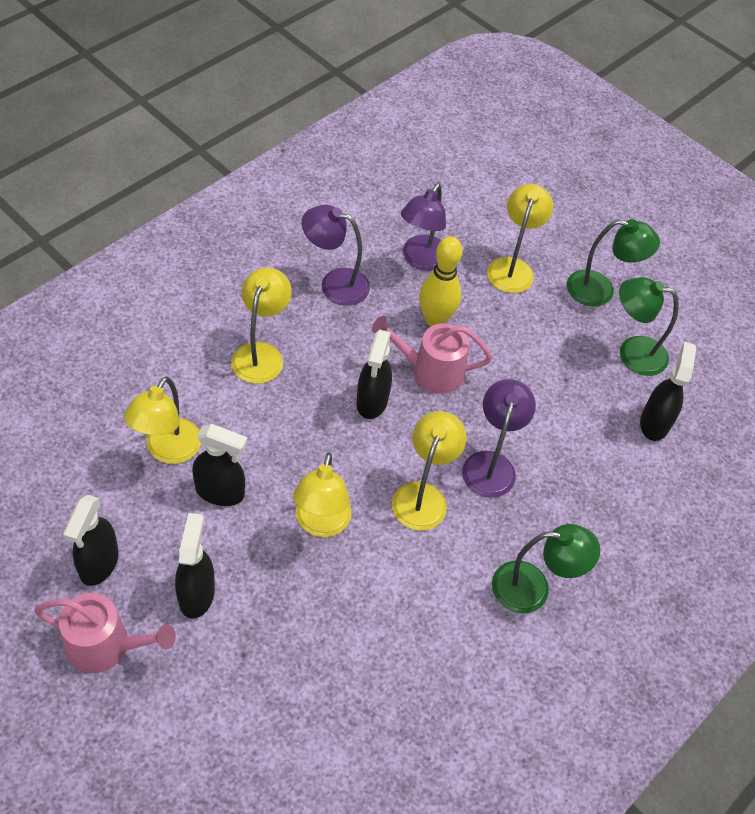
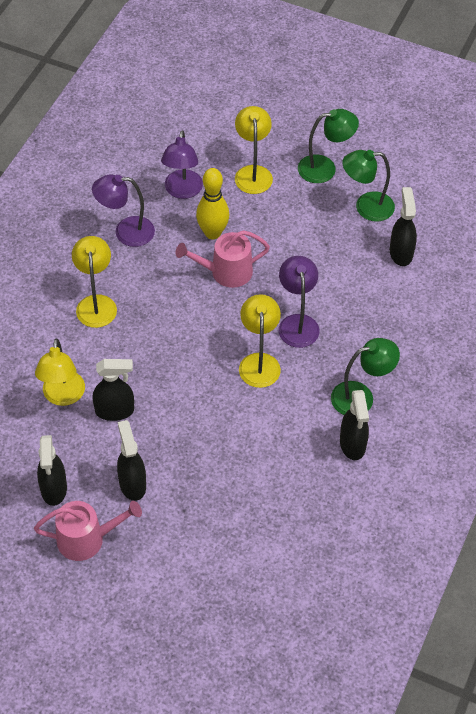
camera: 15 degrees left, 0 degrees up
(321, 524) = (196, 407): yellow lamp -> none
(372, 401) = (193, 309): black spray bottle -> black spray bottle (352, 444)

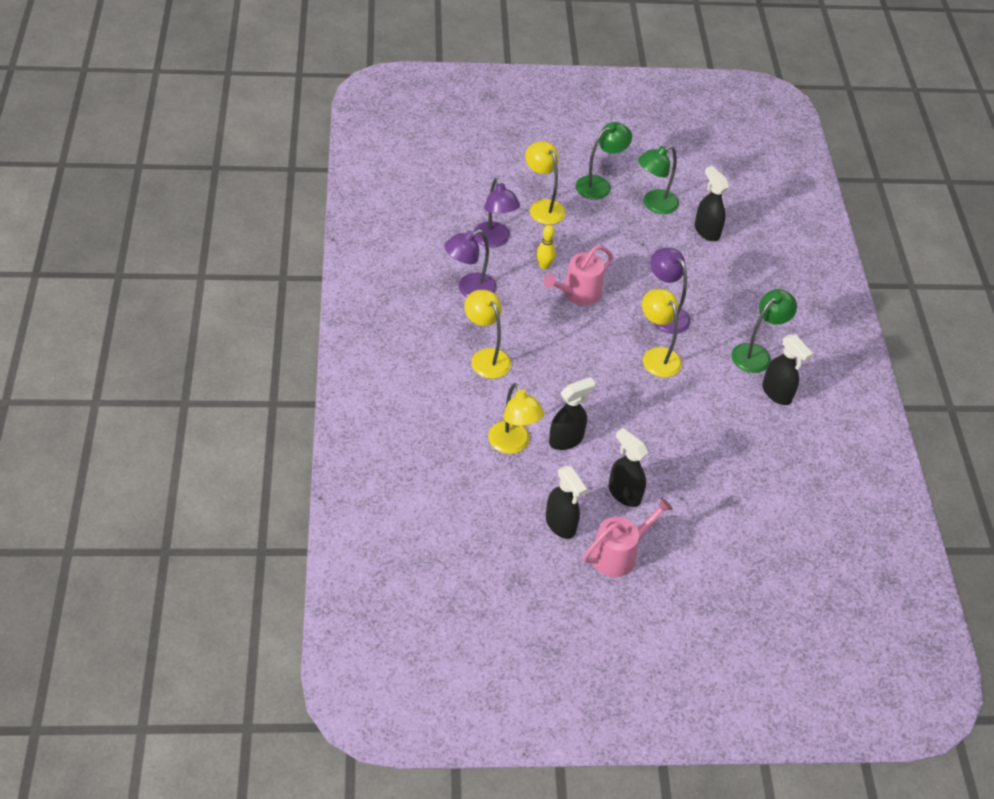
camera: 30 degrees left, 5 degrees down
(212, 233) = (544, 266): yellow bowling pin -> yellow bowling pin, size x0.62

